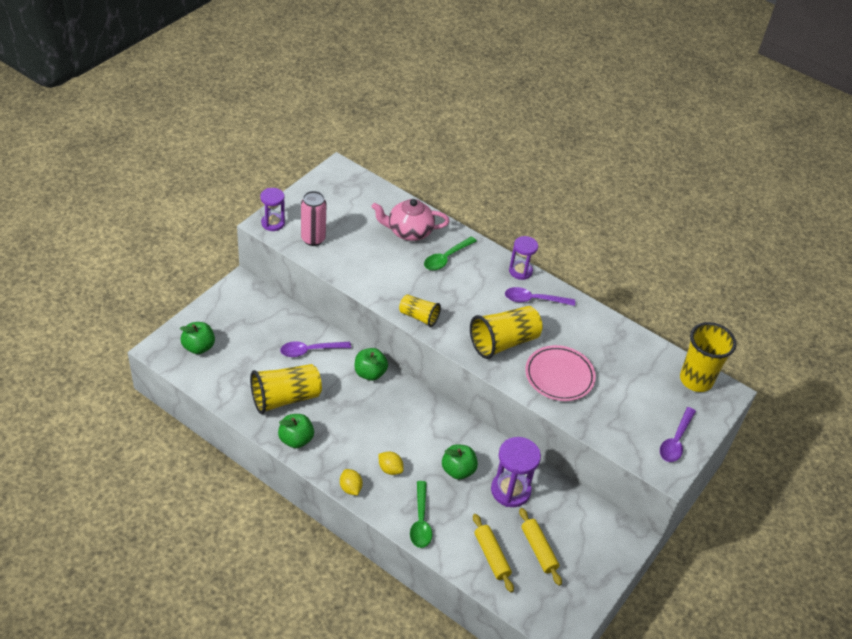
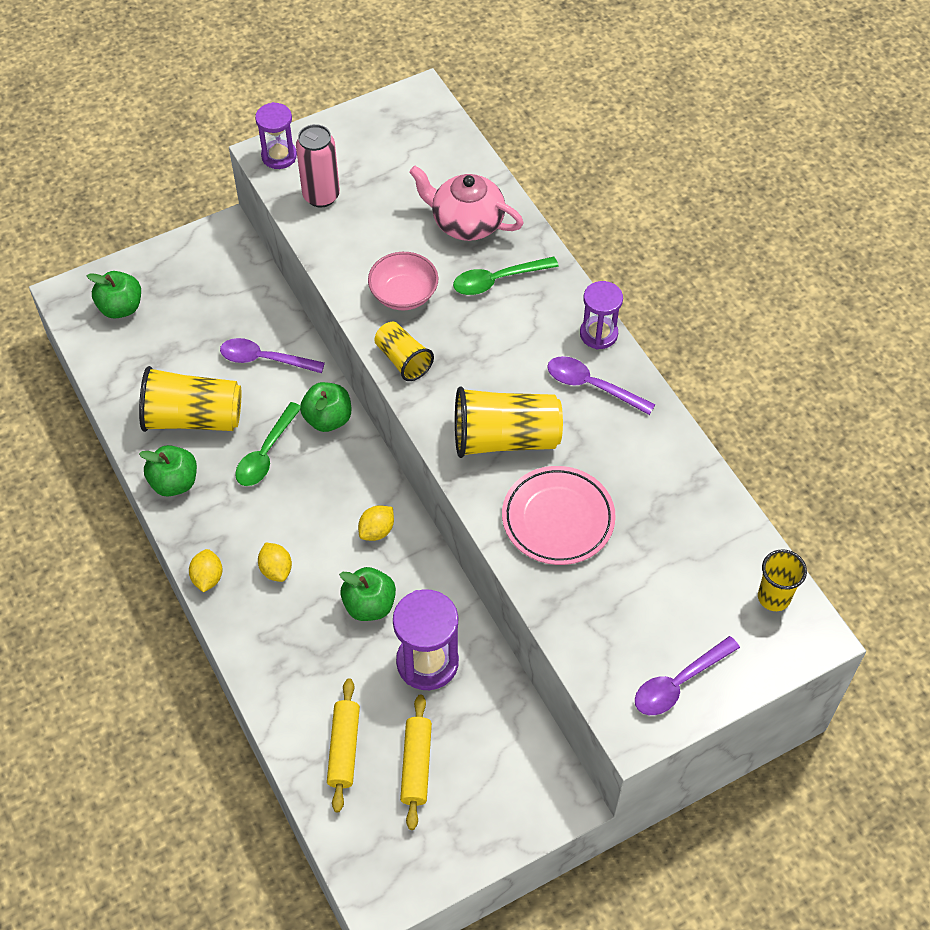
camera: 30 degrees right, 10 degrees up
(397, 280) = (404, 294): none -> pink bowl
(420, 521) = (275, 660): green spoon -> green spoon (266, 453)
(437, 427) = (377, 531): none -> yellow lemon
(696, 380) = (773, 597): yellow cup -> yellow cup, size x0.58

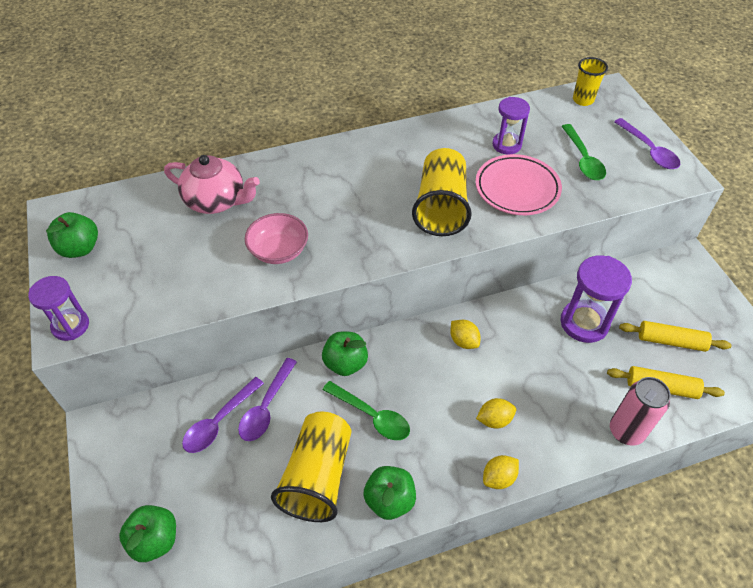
camera: 80 degrees left, 5 degrees down
(207, 578) = (498, 478): yellow lemon -> yellow lemon turned 45 degrees counterclockwise
(321, 196) = (139, 297): pink can -> pink can (626, 431)
(369, 605) = (533, 355): green apple -> green apple (80, 248)
(403, 360) = (349, 259): yellow cup -> none
(466, 222) = (216, 201): pink teapot -> pink teapot turned 105 degrees counterclockwise
(497, 280) = (284, 190): green spoon -> green spoon (583, 159)
(592, 386) = (401, 154): purple spoon -> purple spoon (219, 421)
(598, 334) = (355, 143): purple hourglass -> purple hourglass (506, 145)

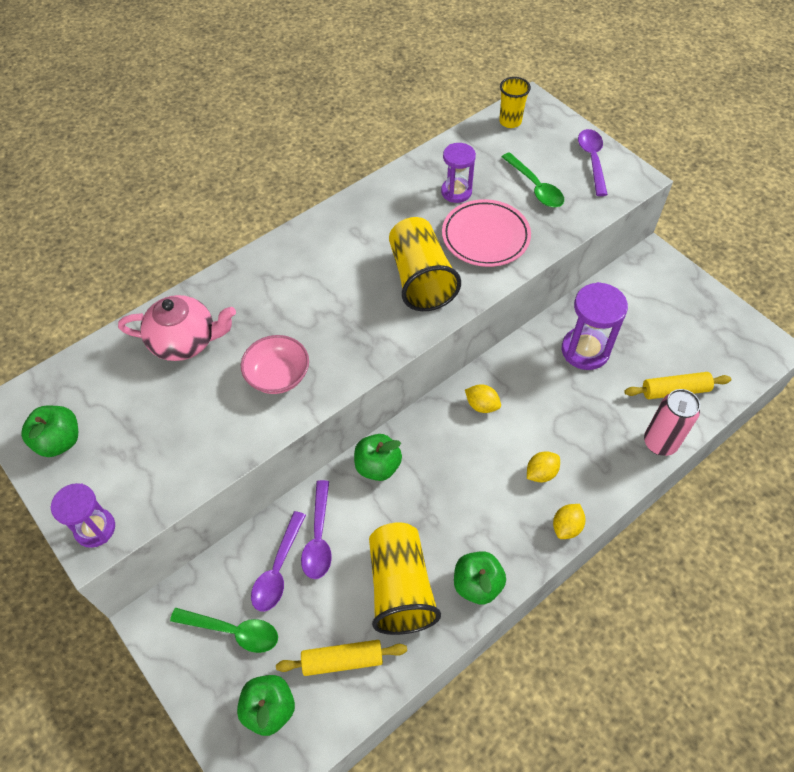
camera: 20 degrees left, 5 degrees up
(371, 416) = (425, 510): green spoon -> green spoon (233, 631)
(649, 150) = (592, 160): purple spoon -> purple spoon turned 135 degrees counterclockwise
(671, 341) = (667, 343): yellow rolling pin -> yellow rolling pin (342, 660)

